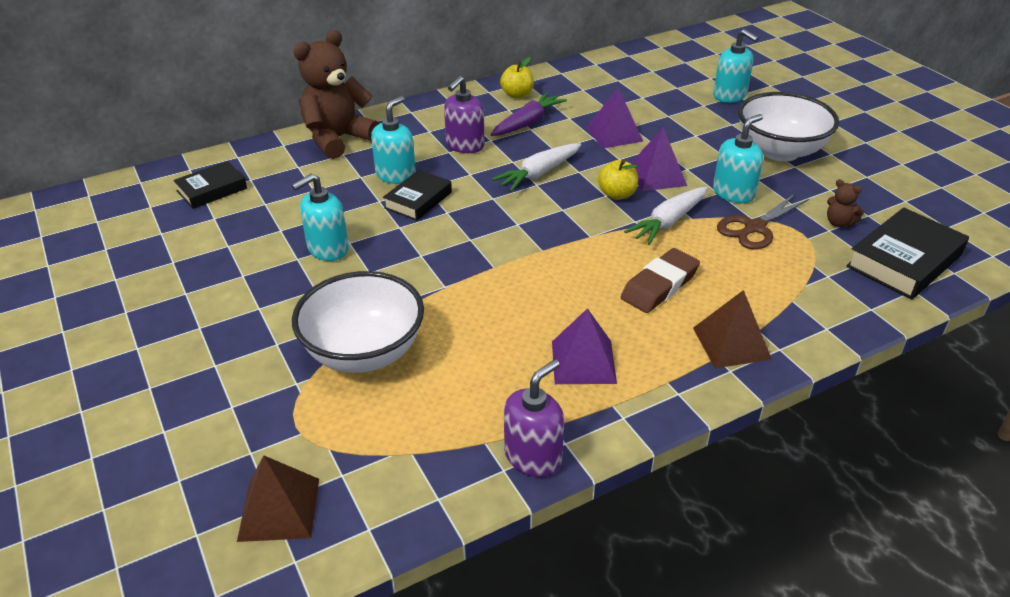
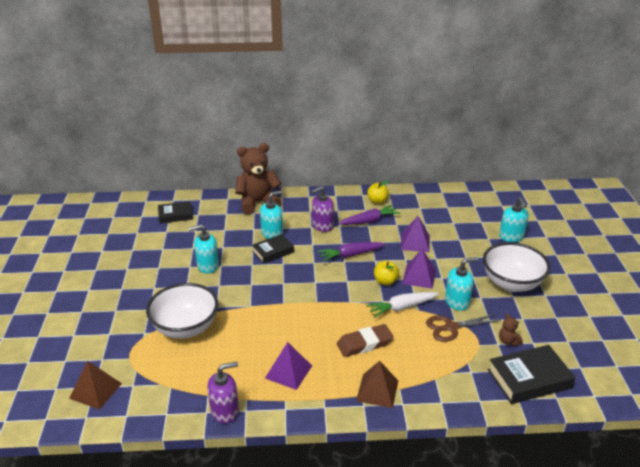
camera: 25 degrees right, 5 degrees down
(538, 174) = (350, 255): white carrot -> purple carrot

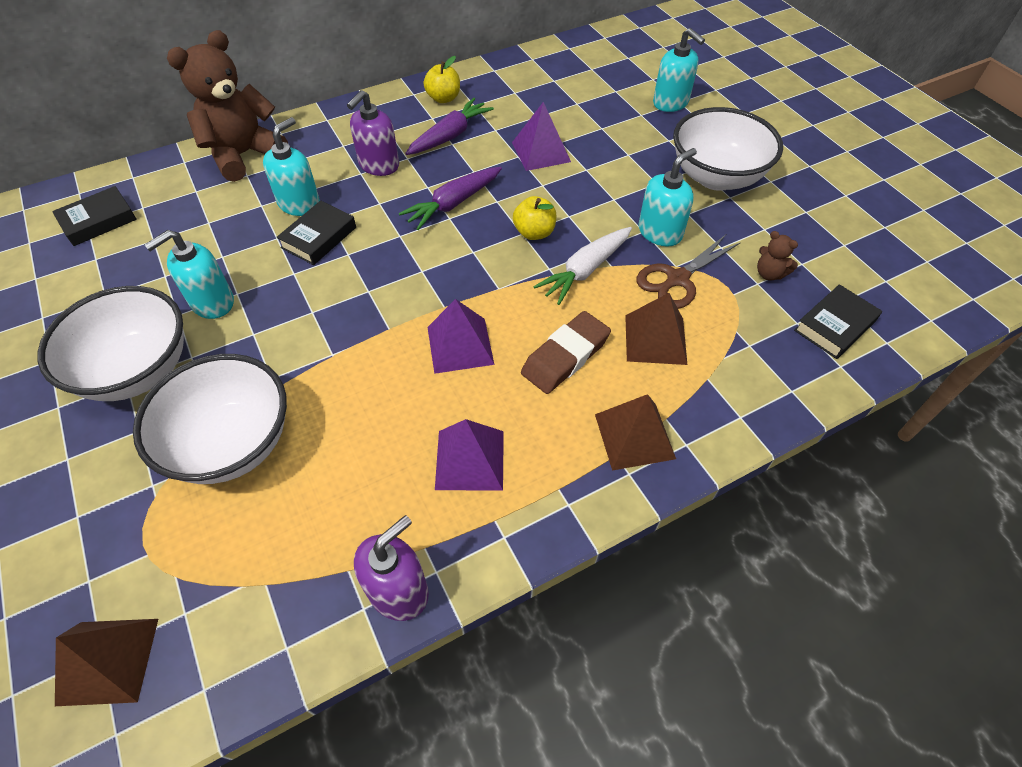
camera: 25 degrees left, 20 degrees up
(161, 284) = (138, 370): none -> white bowl
(418, 351) = (655, 339): none -> brown pyramid
(419, 276) = (580, 208): purple pyramid -> purple pyramid (460, 345)
(529, 379) = (834, 326): black book -> black book, size x0.64

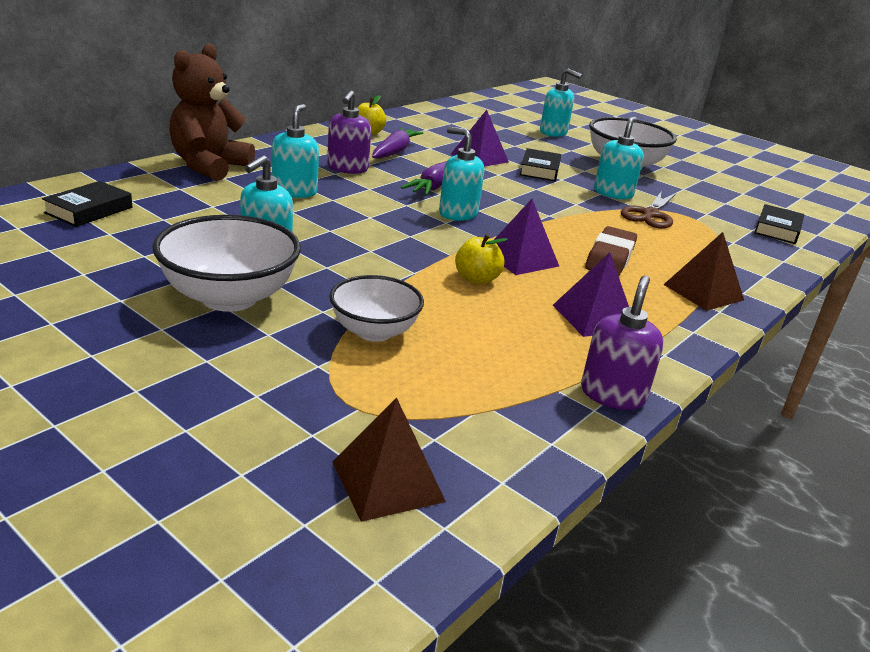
camera: 25 degrees left, 25 degrees down
(232, 444) = (374, 331): white bowl -> white bowl, size x0.65
(319, 237) = (333, 209): black book -> black book (539, 170)
(445, 256) = (457, 213): none -> turquoise soap dispenser
(534, 233) = (518, 198): yellow apple -> yellow apple (476, 279)
(585, 271) = (578, 214): white carrot -> none
(655, 339) = (666, 244): brown pyramid -> none
(769, 274) = (709, 208): brown teddy bear -> none

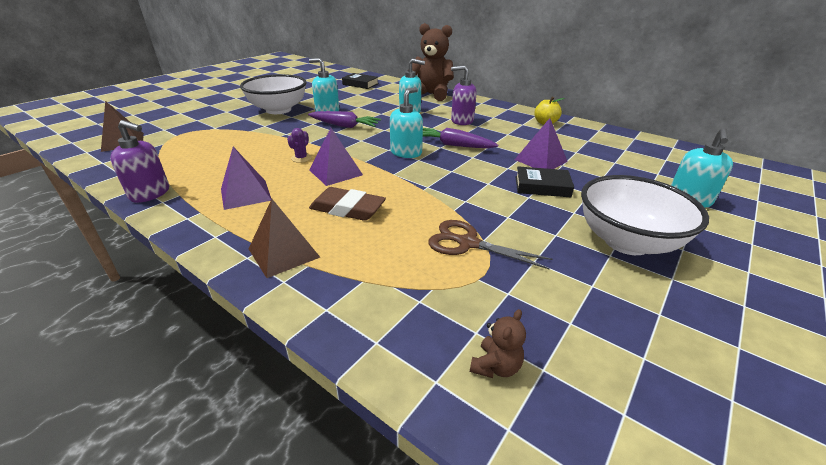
camera: 90 degrees right, 5 degrees up
(374, 331) = (241, 135): white bowl -> none
(394, 151) = (513, 132): purple carrot -> purple carrot (345, 126)
(476, 279) = (301, 158): yellow apple -> purple cactus
(613, 193) = (515, 224): turquoise soap dispenser -> none
(777, 229) = (495, 366): black book -> brown teddy bear

